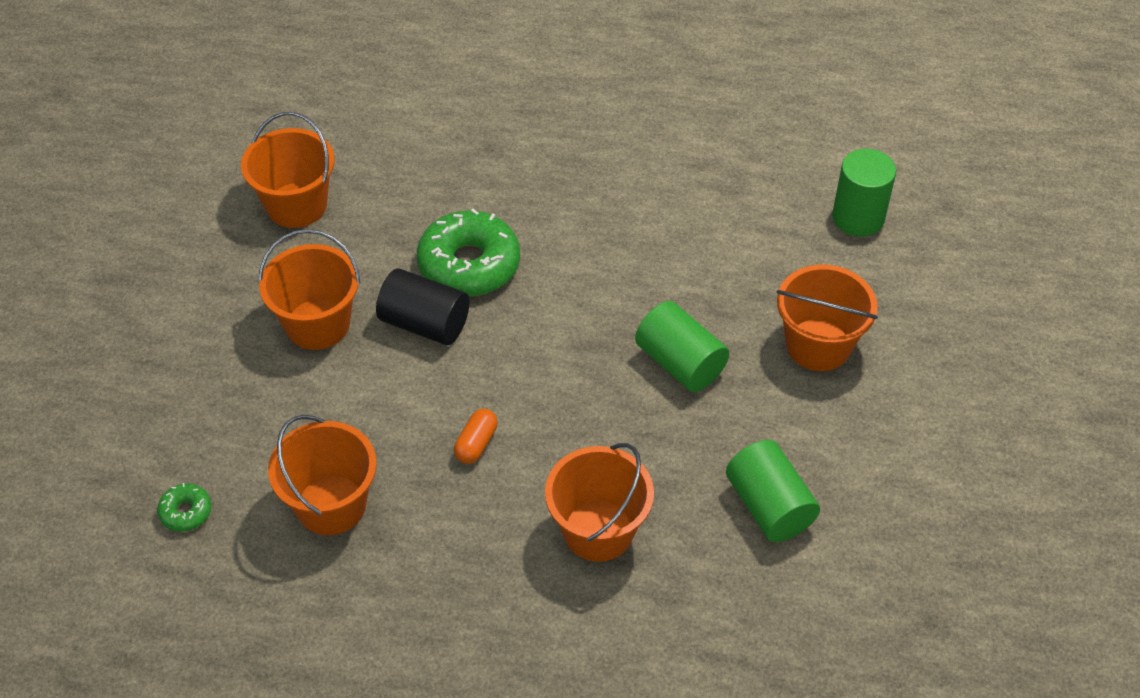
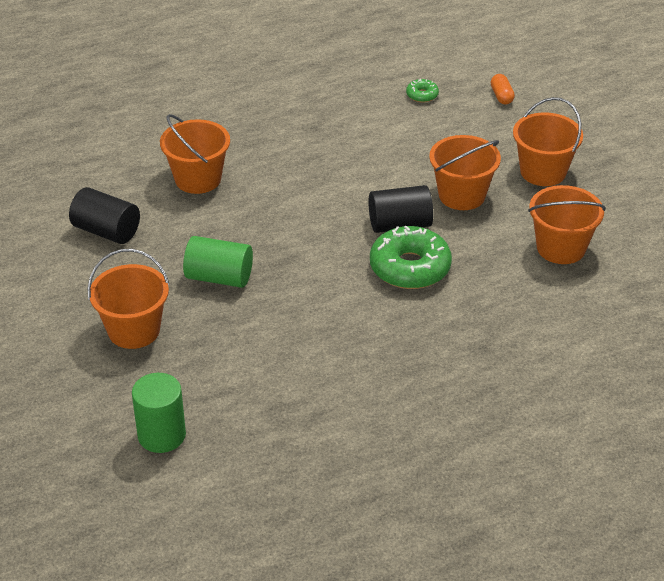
camera: 145 degrees right, 10 degrees down
(331, 505) = (352, 128): orange bucket -> orange bucket (543, 172)
(476, 443) = (304, 184): orange capsule -> orange capsule (501, 96)
(769, 506) = (106, 231): green cylinder -> black cylinder

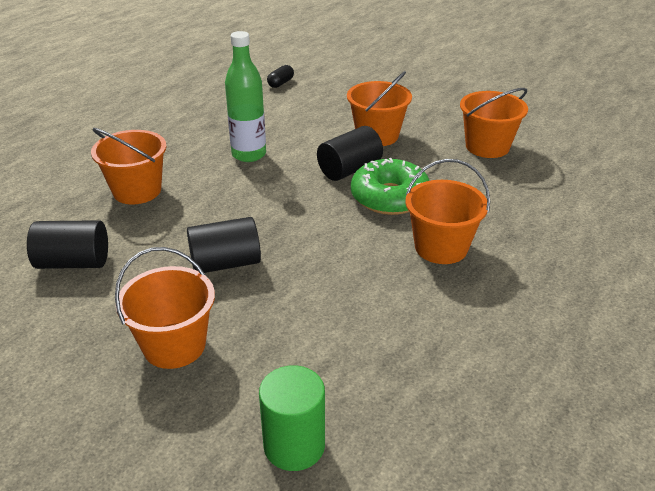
camera: 30 degrees left, 5 degrees down
(219, 277) = (225, 263): green cylinder -> black cylinder
(321, 174) = (249, 154): none -> green bottle
(422, 95) = (281, 83): green donut -> black capsule
(501, 96) = (340, 69): orange capsule -> none
(543, 172) = (420, 104): orange bucket -> orange bucket (441, 247)

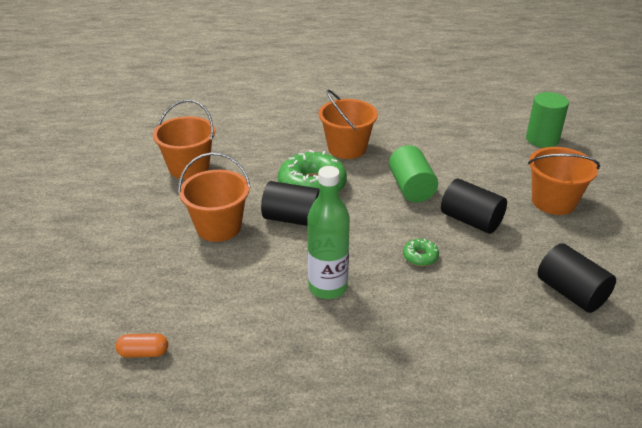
camera: 125 degrees left, 0 degrees up
(137, 191) = (459, 323): orange bucket -> none
(222, 209) = (420, 257): none -> green donut
(281, 83) = (143, 353): black capsule -> orange capsule
(319, 254) = (411, 188): none -> green cylinder

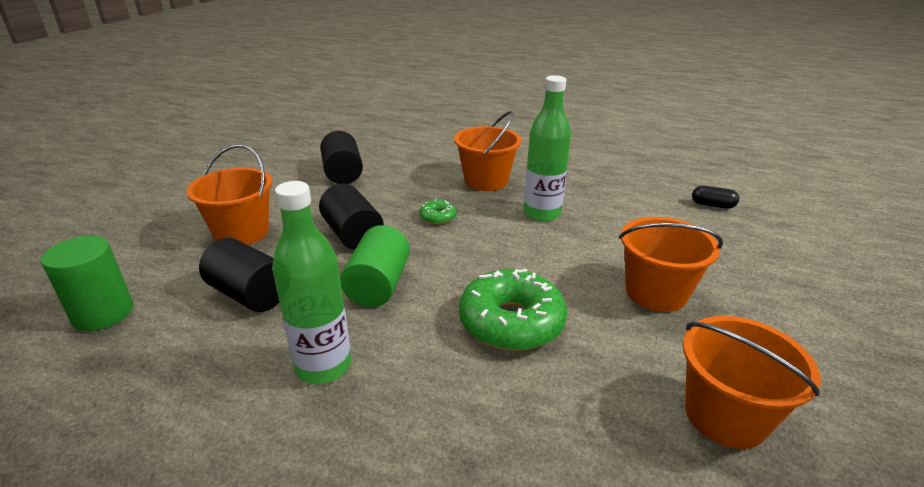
camera: 160 degrees left, 5 degrees down
(143, 353) = (712, 205): orange capsule -> black capsule
(292, 219) = (556, 281): black cylinder -> black cylinder (250, 294)
(347, 148) = (415, 382): orange bucket -> orange bucket (486, 181)
(397, 144) = (323, 366): none -> green bottle

